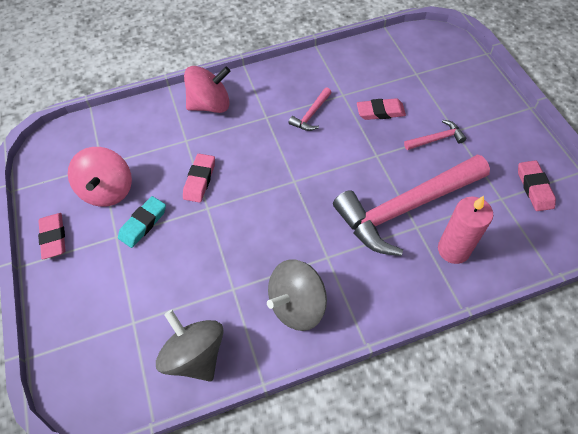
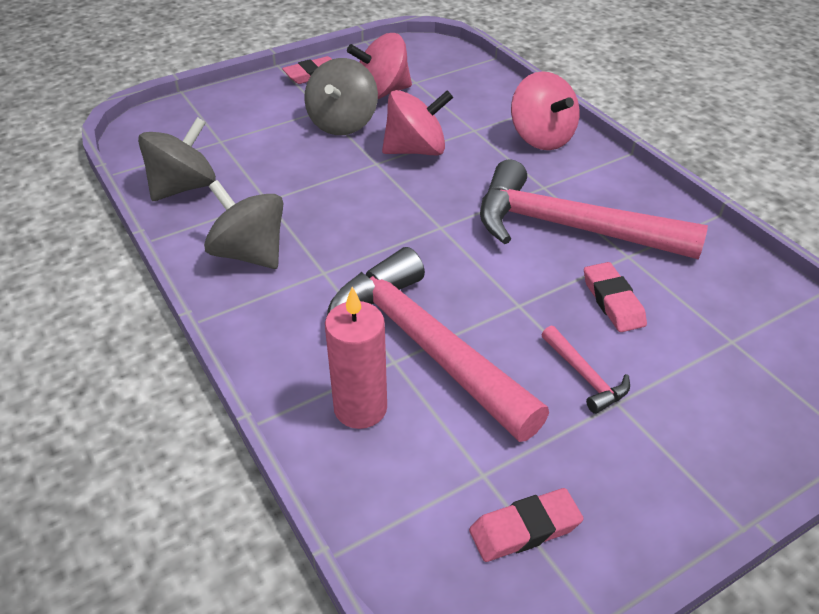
camera: 75 degrees right, 15 degrees down
(143, 224) = (343, 123): turquoise eraser -> grey spinning top
(200, 180) = (416, 150): pink eraser -> pink spinning top
(311, 115) = (568, 227): pink hammer -> pink hammer, size x2.44

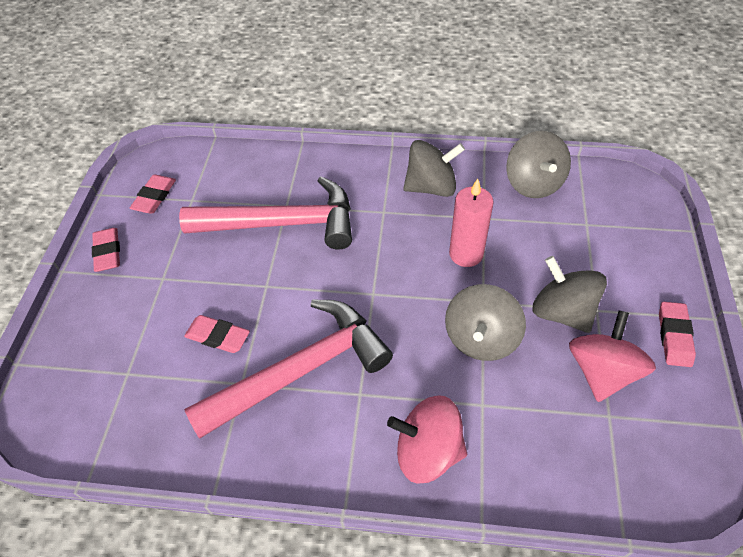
camera: 130 degrees right, 10 degrees up
(360, 408) = (271, 178): pink candle -> pink candle (466, 254)
(416, 150) = (481, 338): pink spinning top -> grey spinning top
(585, 376) = (190, 277): pink hammer -> none
(659, 498) = (108, 252): none -> pink eraser

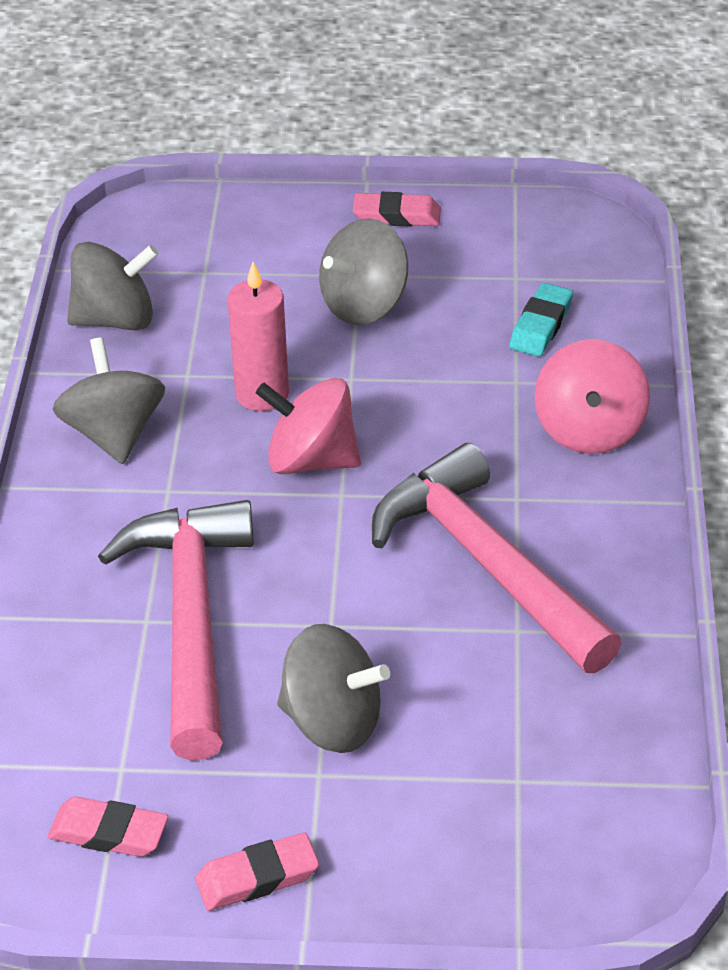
camera: 95 degrees left, 10 degrees down
(218, 336) = (436, 672): pink eraser -> none
(481, 338) = (414, 380): grey spinning top -> grey spinning top (332, 721)
(549, 429) = (541, 325): none -> turquoise eraser
(602, 371) = (454, 278): pink spinning top -> pink spinning top (311, 460)

